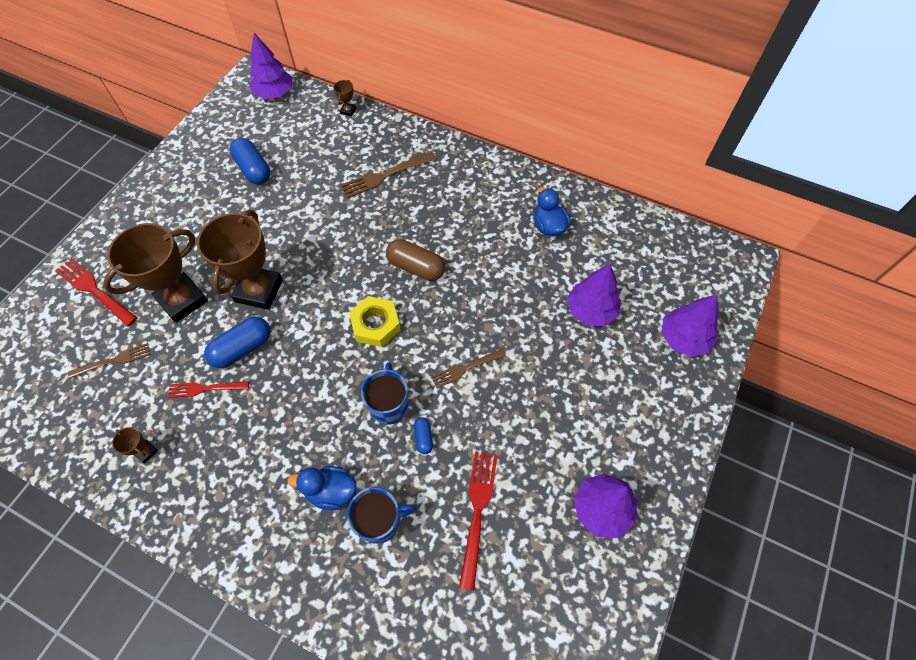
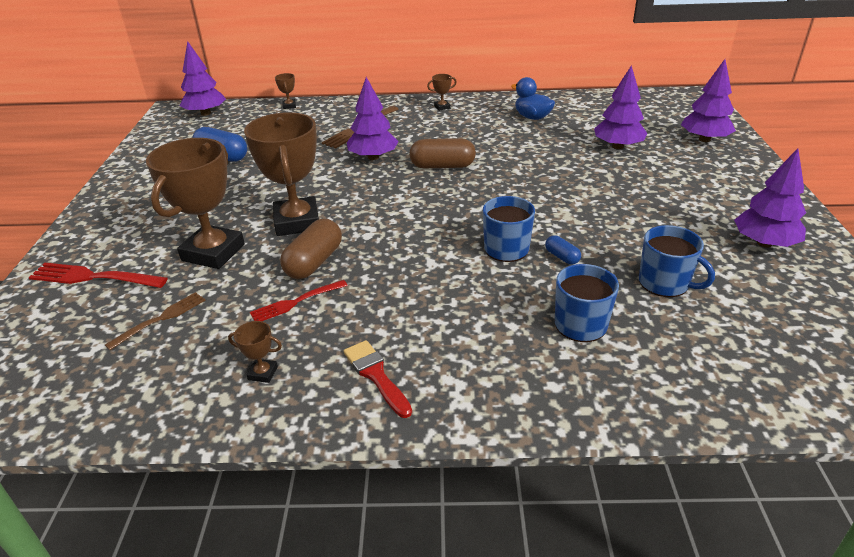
camera: 25 degrees left, 25 degrees down
(211, 494) = (376, 375): none -> red brush
(242, 348) = (314, 262): blue capsule -> brown capsule
(331, 491) = (509, 323): blue duck -> none
(368, 226) = (373, 157): none -> purple tree
(375, 324) = (439, 207): yellow nut -> none
(465, 368) = (552, 206): brown fork -> none
(477, 511) = (665, 283): red fork -> blue mug
(478, 172) = (442, 107): none -> brown trophy

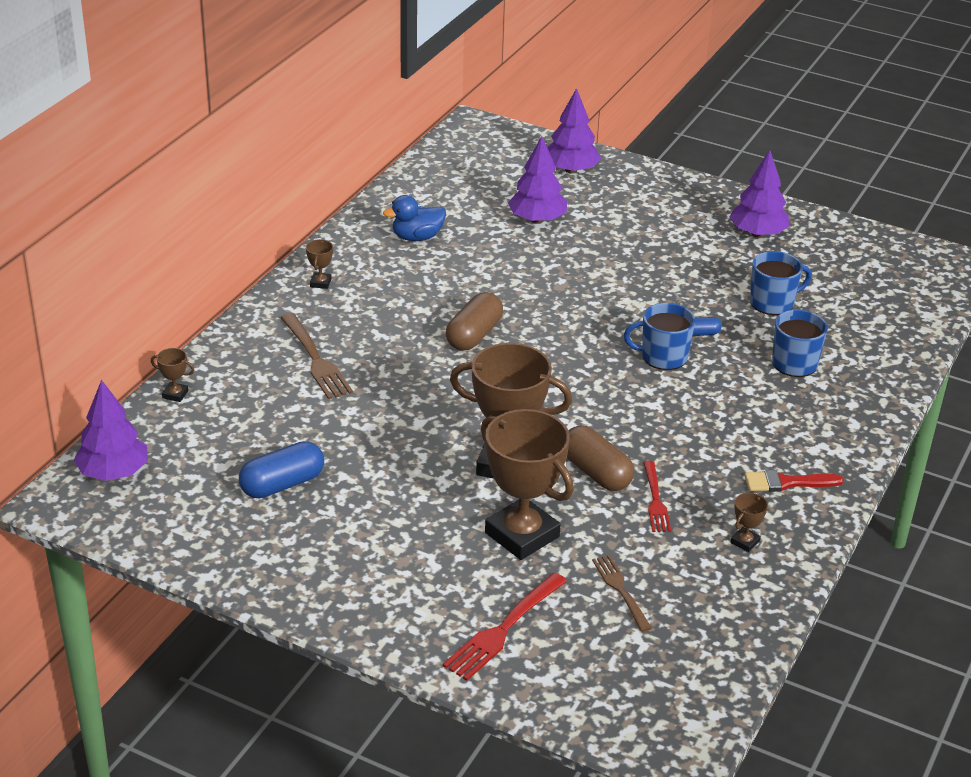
camera: 65 degrees left, 0 degrees up
(373, 157) = (405, 373): purple tree -> none

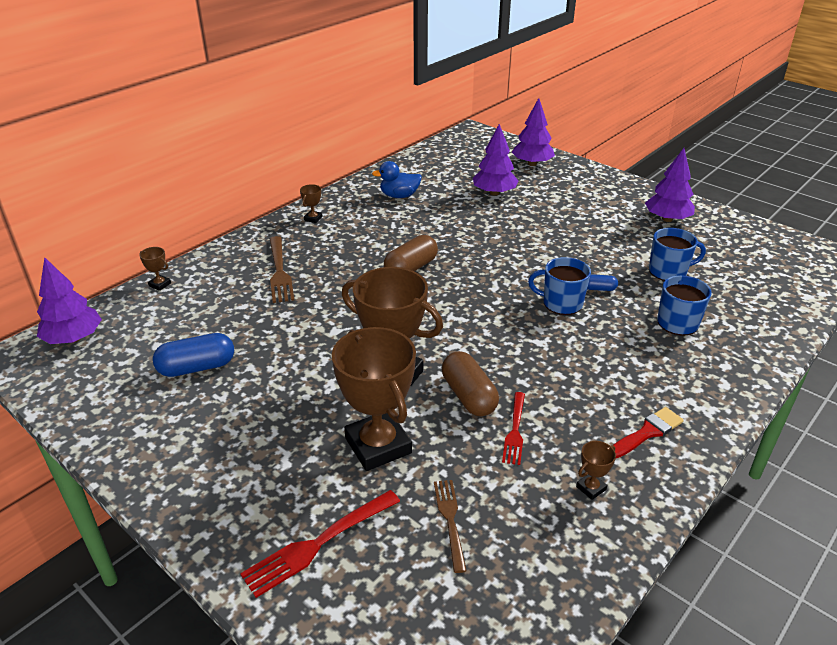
camera: 15 degrees right, 0 degrees up
(787, 483) = (647, 432): red brush -> red brush turned 135 degrees clockwise

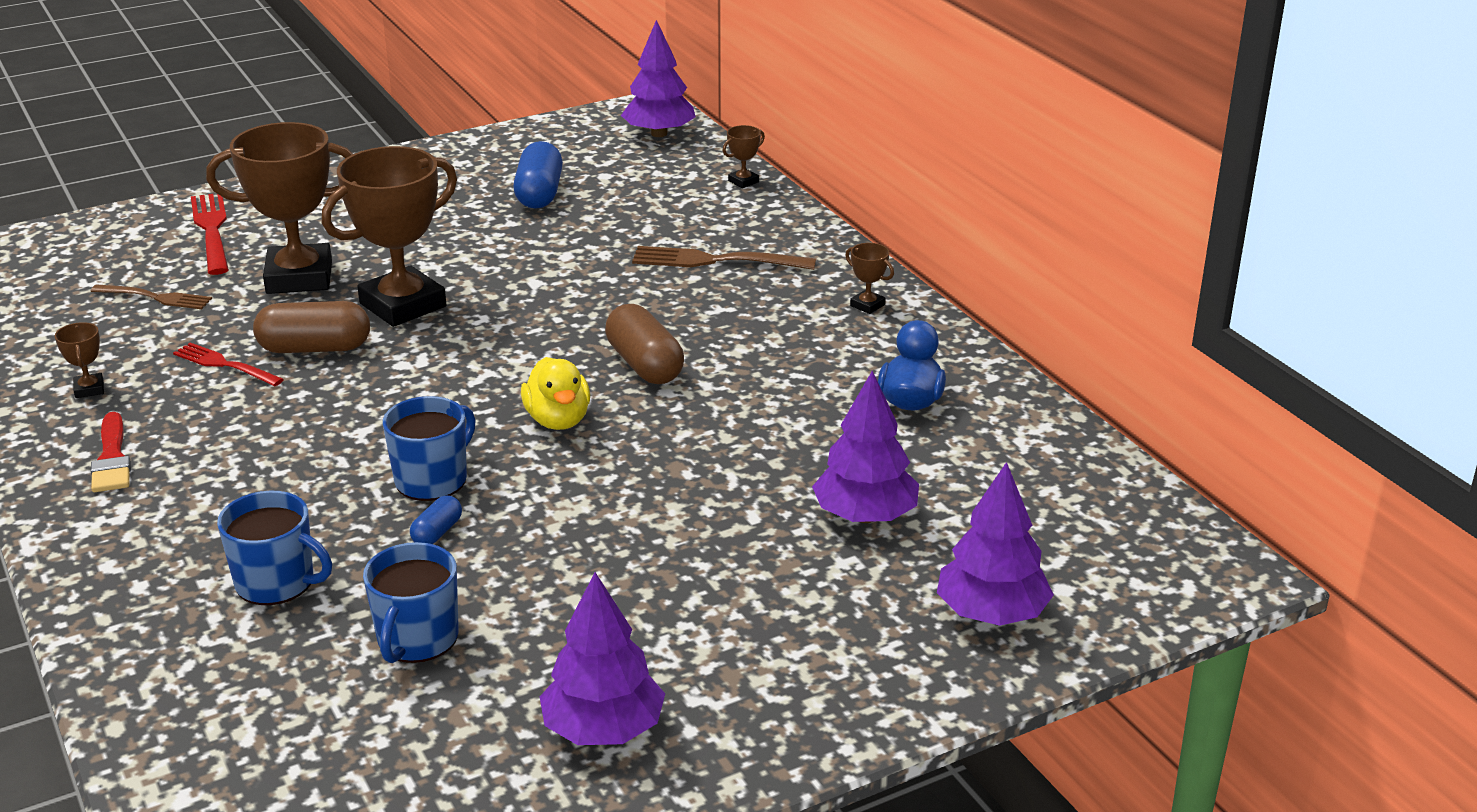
camera: 110 degrees right, 5 degrees down
(481, 281) = (558, 420): none -> yellow duck

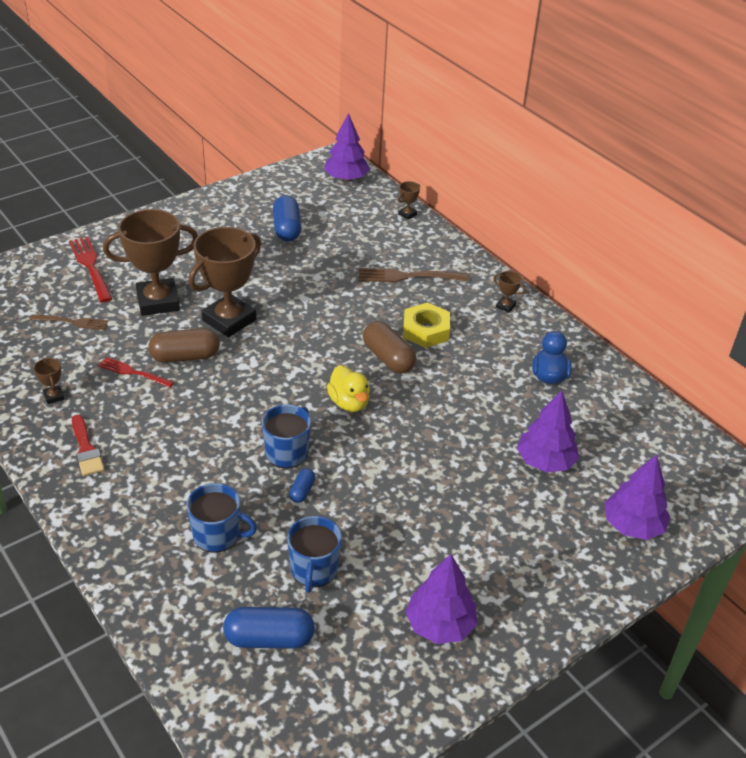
camera: 10 degrees left, 10 degrees up
(307, 728) = (269, 639): none -> blue capsule
(721, 331) = (426, 330): none -> yellow nut

